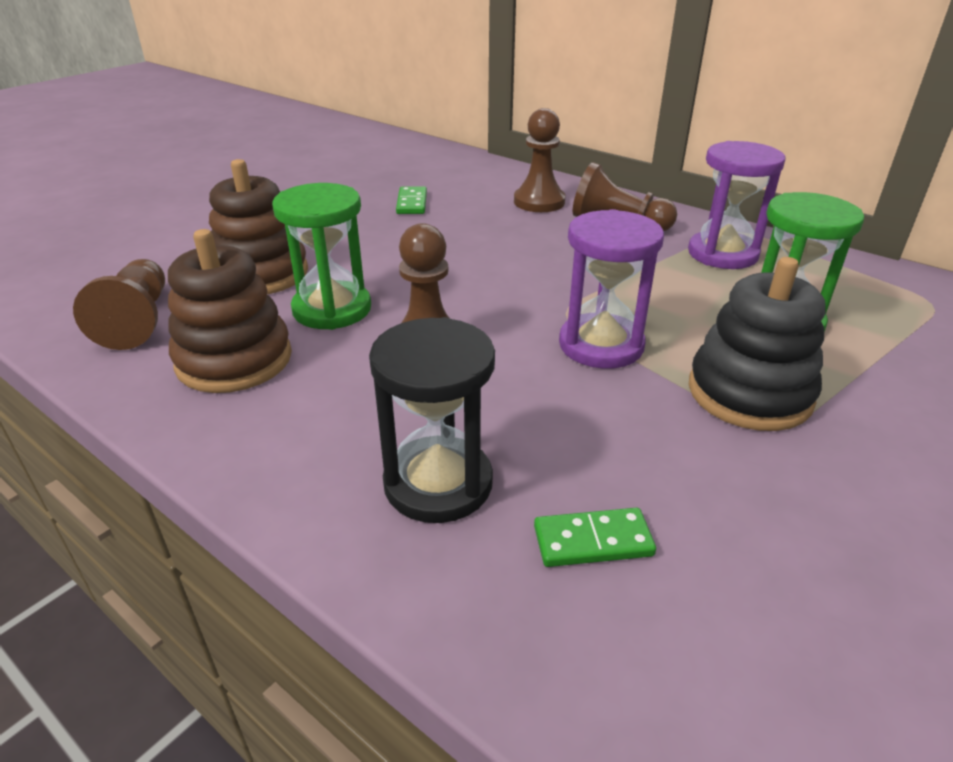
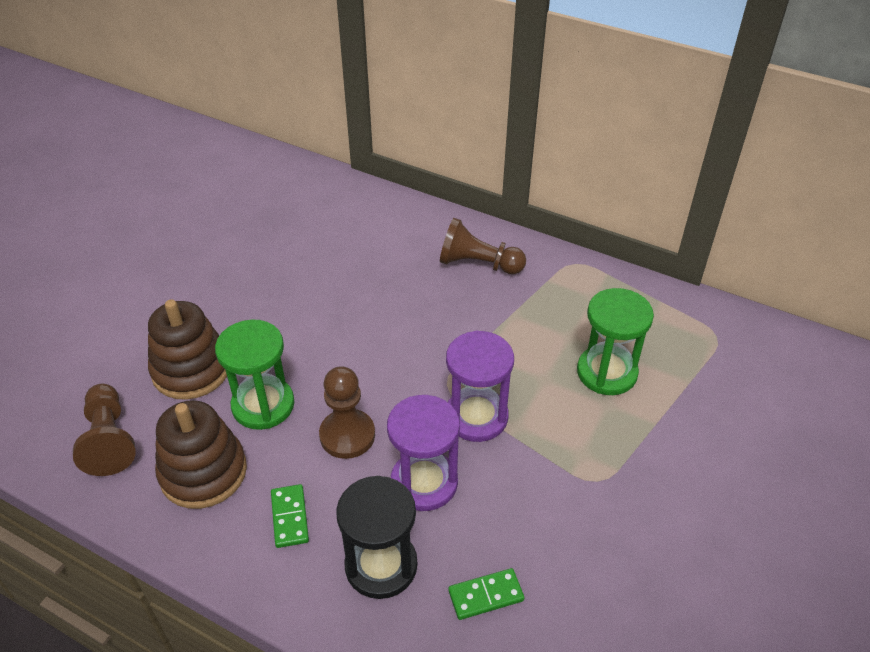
camera: 10 degrees left, 10 degrees up
(411, 203) = (296, 257): green domino -> green domino (289, 517)
(539, 202) = (408, 242): brown pawn -> none
(722, 254) = (564, 296): purple hourglass -> purple hourglass (424, 482)
(749, 393) = (582, 451): black stacking toy -> none

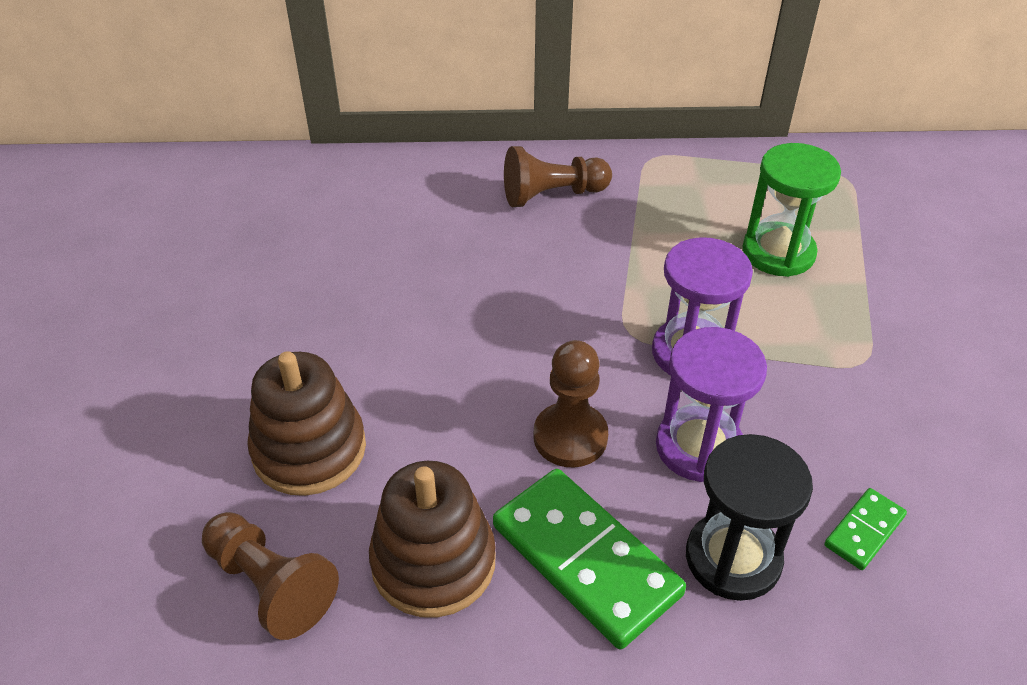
camera: 30 degrees left, 0 degrees up
(263, 405) = (439, 449): green hourglass -> none
(289, 517) = (585, 560): green domino -> green domino, size x2.08

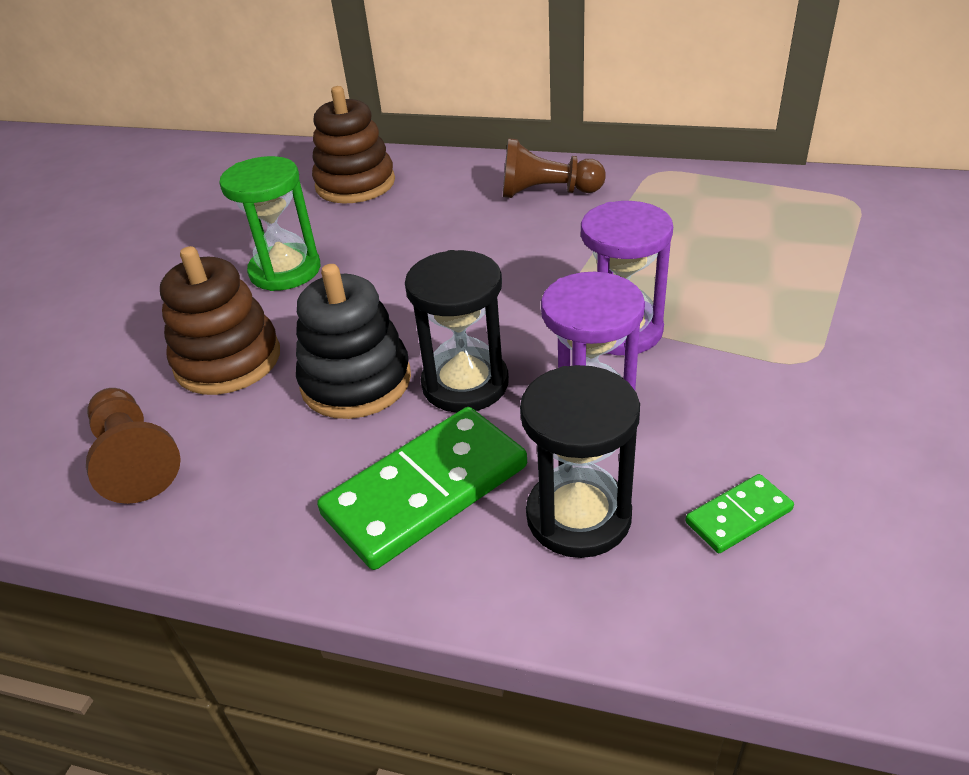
camera: 20 degrees right, 5 degrees down
(433, 562) = (283, 466): brown stacking toy -> brown stacking toy (355, 184)
(460, 452) = (356, 381): none -> black stacking toy
(570, 437) = (465, 384): brown pawn -> black hourglass
(585, 560) = (426, 490): green domino -> green domino turned 75 degrees clockwise
(778, 252) = (752, 257): green hourglass -> green hourglass (285, 270)

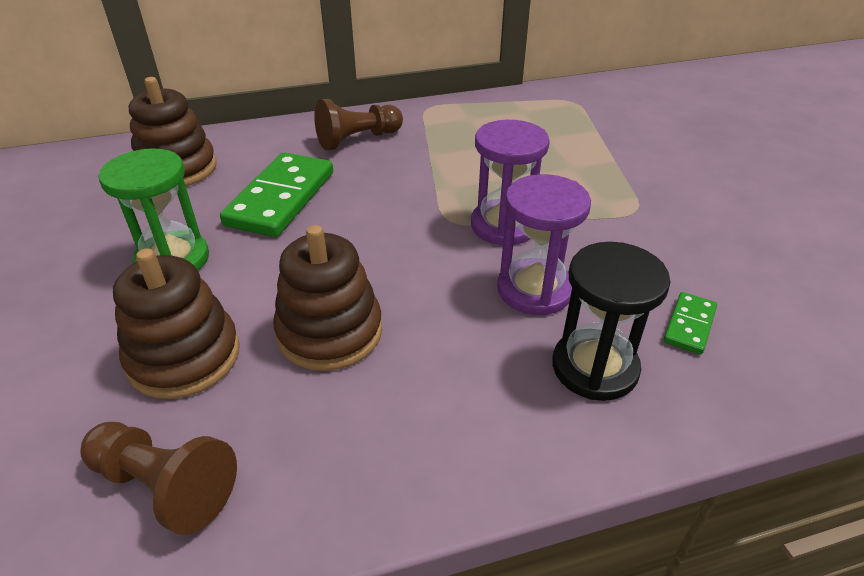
camera: 35 degrees left, 0 degrees up
(356, 381) = (330, 332): black stacking toy -> brown stacking toy
(426, 490) = (469, 396): green domino -> green domino (280, 198)
(465, 384) = (424, 302): black hourglass -> none

